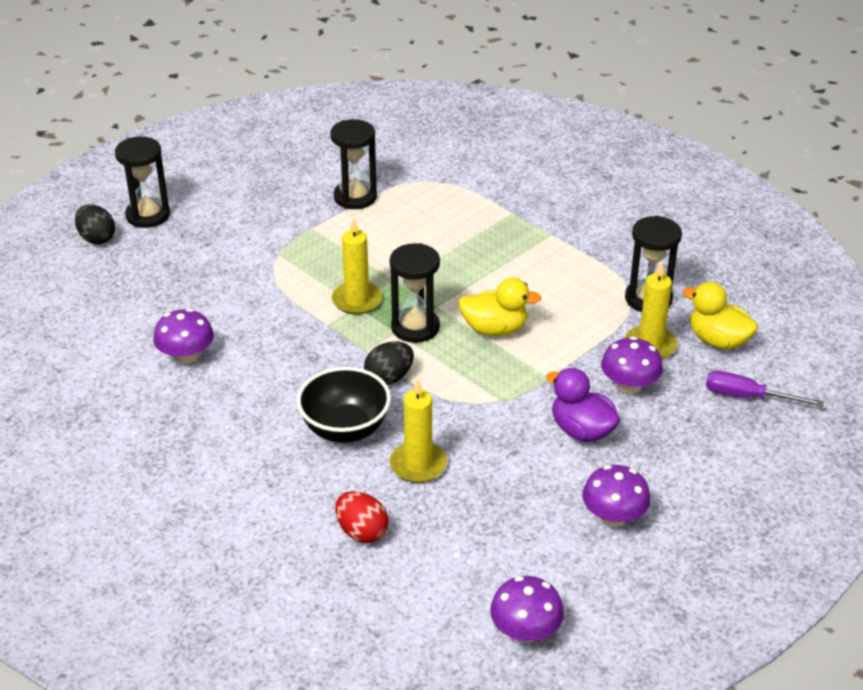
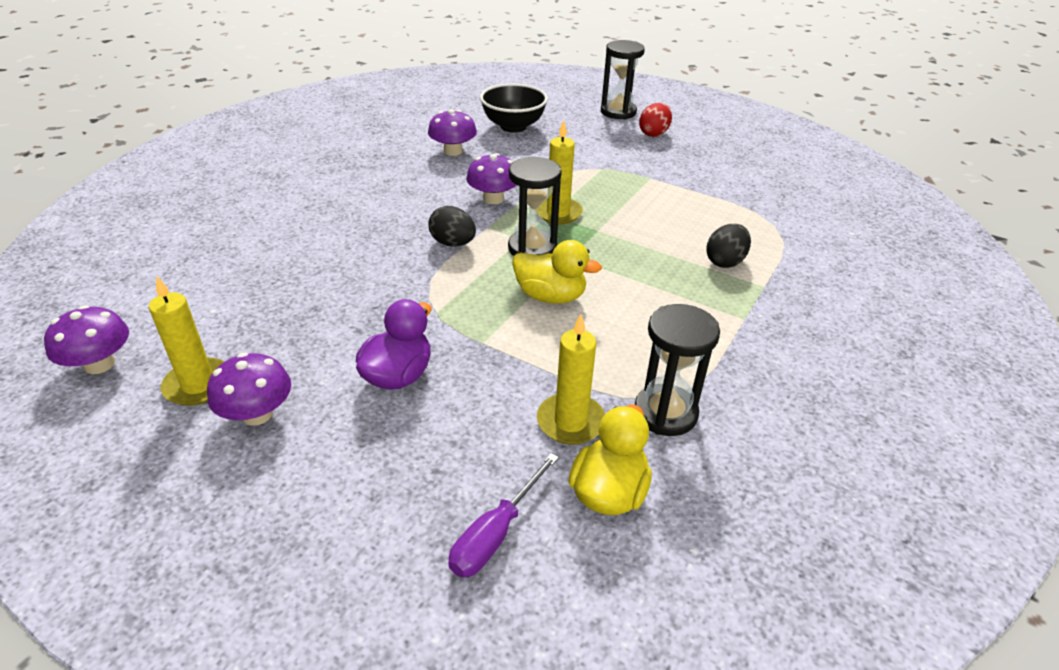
camera: 75 degrees right, 0 degrees up
(97, 238) = (577, 100): black egg -> black egg (725, 261)
(345, 429) = (378, 230): black bowl -> black bowl (513, 126)
(355, 197) = (713, 192): black hourglass -> none
(362, 532) = (247, 255): red egg -> red egg (654, 134)
(418, 465) = (334, 274): yellow candle -> yellow candle (198, 385)
(495, 329) = (550, 296): yellow duck -> yellow duck turned 60 degrees counterclockwise
(629, 385) = (487, 408): purple mushroom -> purple mushroom (493, 199)
(747, 397) = (495, 534): purple screwdriver -> purple screwdriver turned 150 degrees counterclockwise

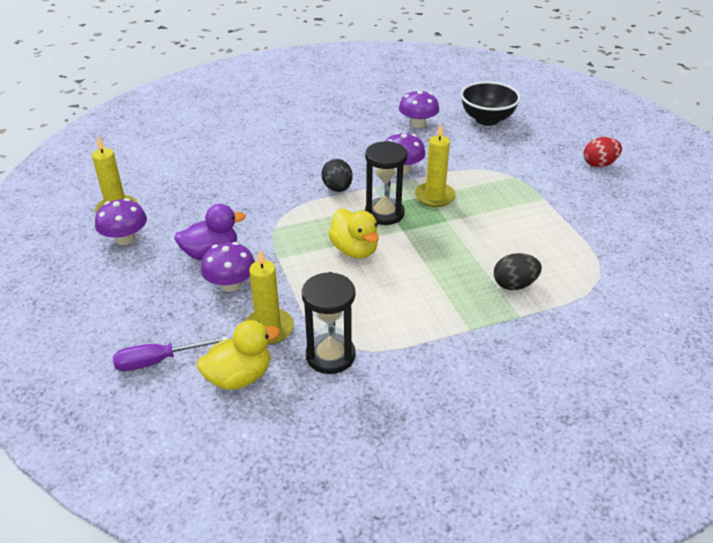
camera: 40 degrees right, 0 degrees up
(99, 364) = (89, 178): purple mushroom -> purple mushroom (231, 284)
(618, 112) = (592, 135): black hourglass -> none

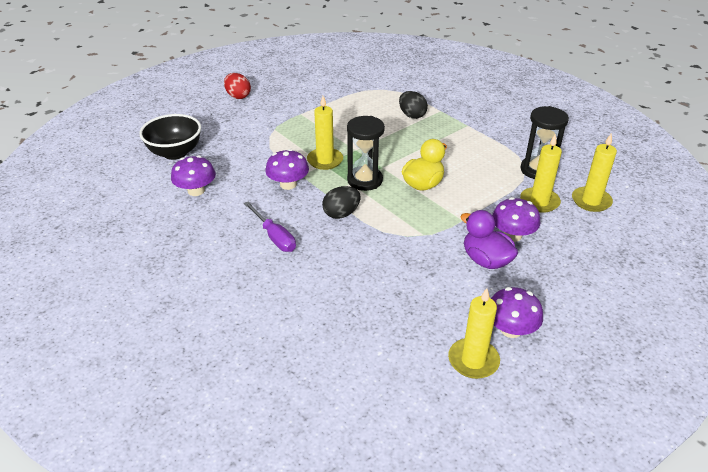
camera: 110 degrees left, 0 degrees up
(158, 361) = (616, 243): purple screwdriver -> purple screwdriver (274, 237)
(239, 377) = (591, 201): yellow duck -> yellow candle

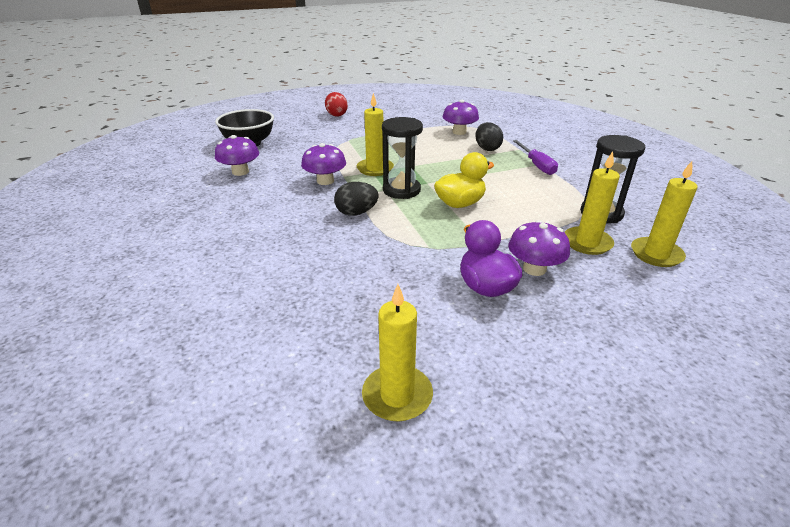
camera: 20 degrees right, 5 degrees down
(274, 237) = (276, 219): purple screwdriver -> purple screwdriver (536, 165)
(510, 329) = (470, 371): purple mushroom -> purple mushroom (459, 132)

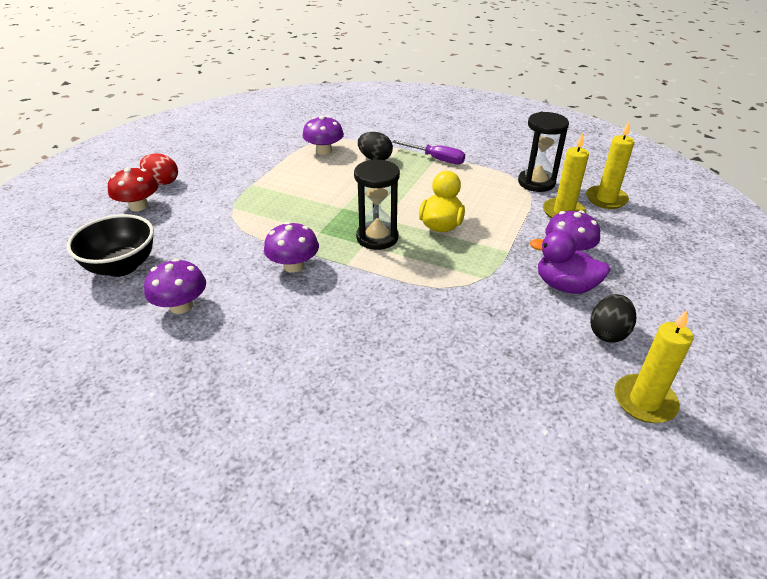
camera: 45 degrees left, 5 degrees up
(305, 121) = (139, 206): none -> red mushroom
(356, 213) = (379, 281): black egg -> black egg (608, 332)
(375, 169) = (317, 228): yellow candle -> none

